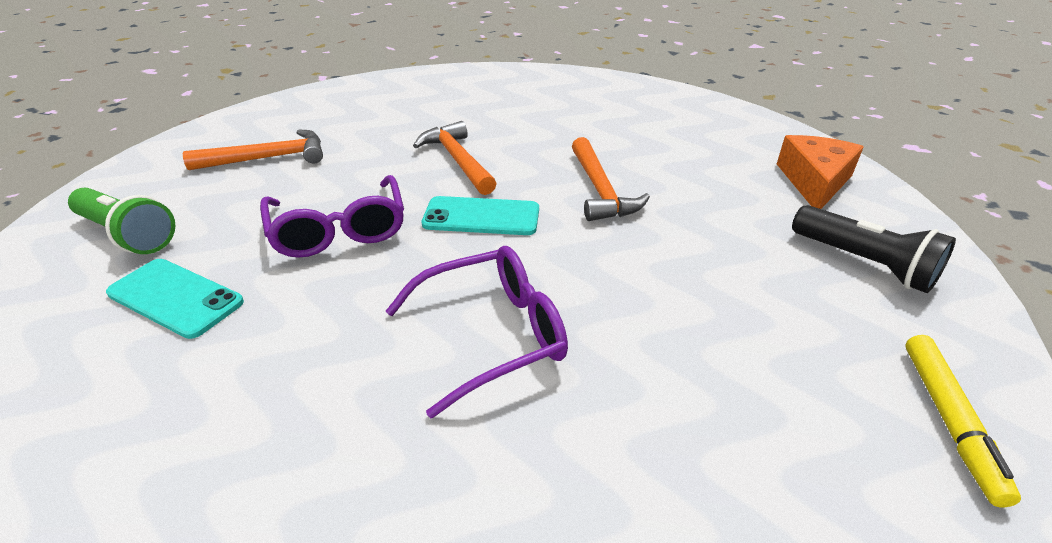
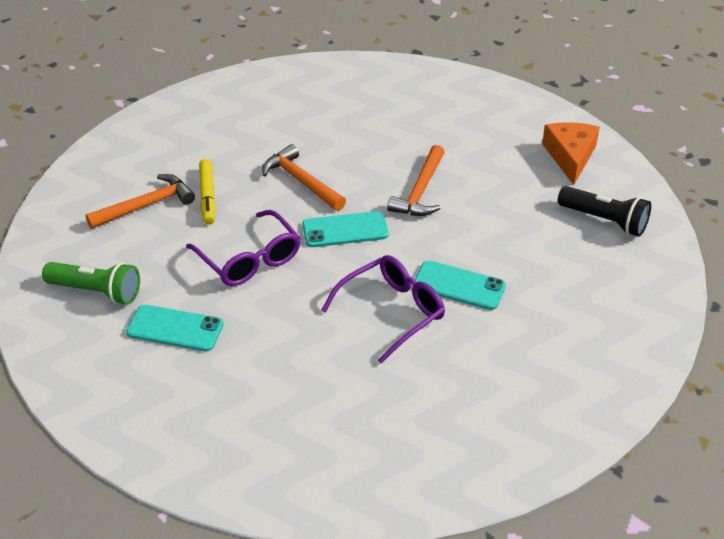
camera: 15 degrees left, 5 degrees up
(600, 190) = (420, 191): orange hammer -> orange hammer turned 45 degrees clockwise
(612, 315) = (459, 285): none -> turquoise phone
(949, 421) = (647, 310): yellow marker -> yellow marker (208, 196)

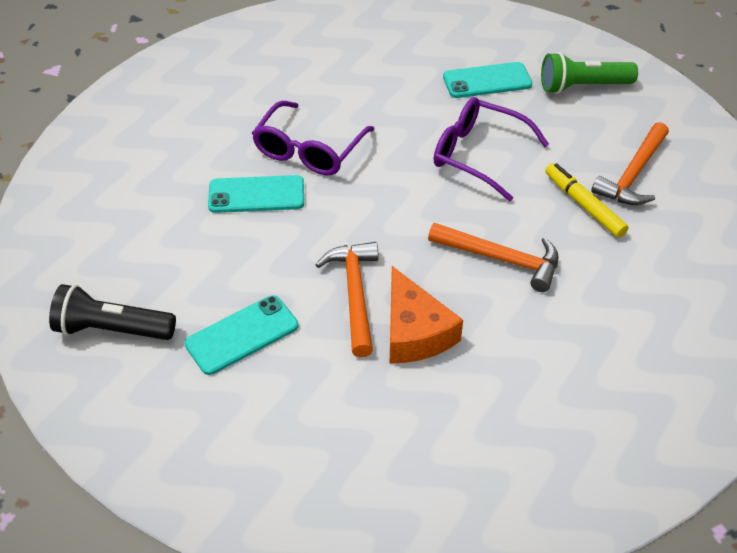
camera: 155 degrees right, 5 degrees up
(345, 230) = (408, 216): turquoise phone -> turquoise phone (242, 335)
(570, 156) = (178, 426): orange cheese -> orange cheese (414, 332)

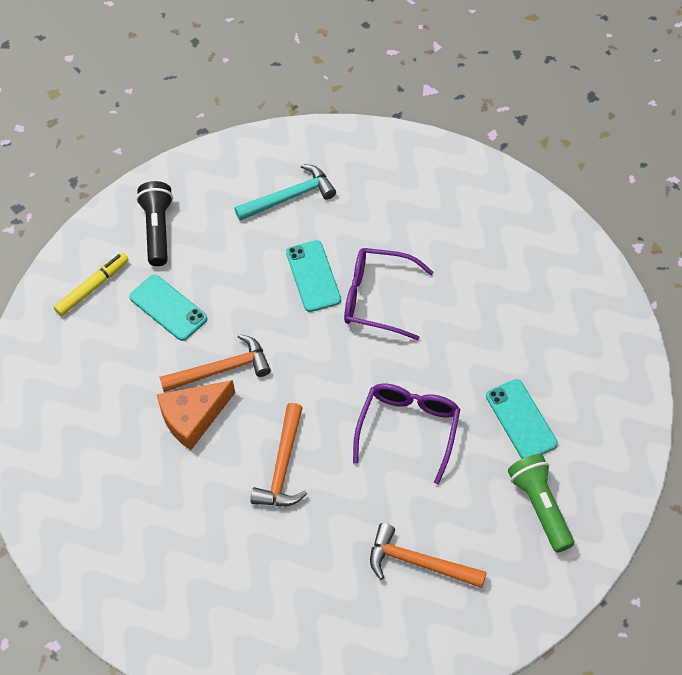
camera: 80 degrees right, 10 degrees up
(133, 197) = (289, 197): none -> turquoise hammer
(583, 205) = (365, 523): yellow marker -> yellow marker (92, 287)

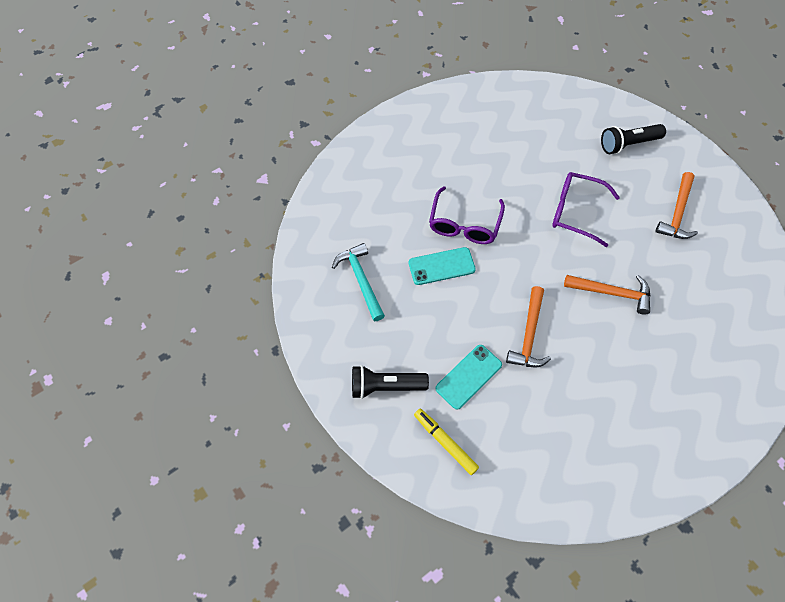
camera: 90 degrees left, 5 degrees up
(193, 417) = (574, 356): orange cheese -> none
(221, 369) = (529, 335): orange hammer -> orange hammer turned 150 degrees counterclockwise
(521, 420) = (564, 148): turquoise phone -> none
(540, 507) = (628, 144): green flashlight -> black flashlight

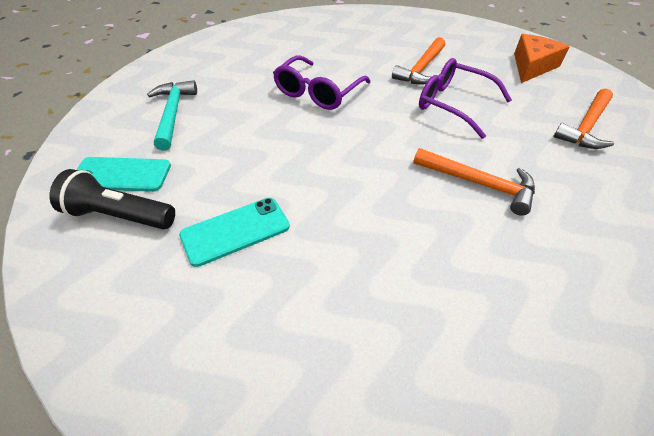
camera: 15 degrees right, 15 degrees down
(441, 266) = (271, 119): turquoise phone -> turquoise phone (121, 175)
(445, 442) = (146, 306): yellow marker -> none
(529, 335) = (344, 203): orange hammer -> orange hammer (421, 69)
(628, 144) = (532, 66): black flashlight -> orange cheese

